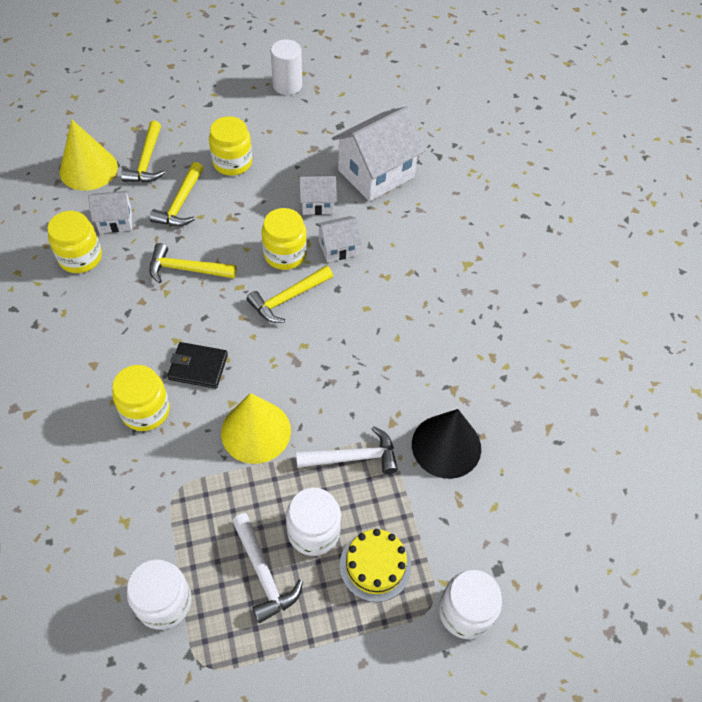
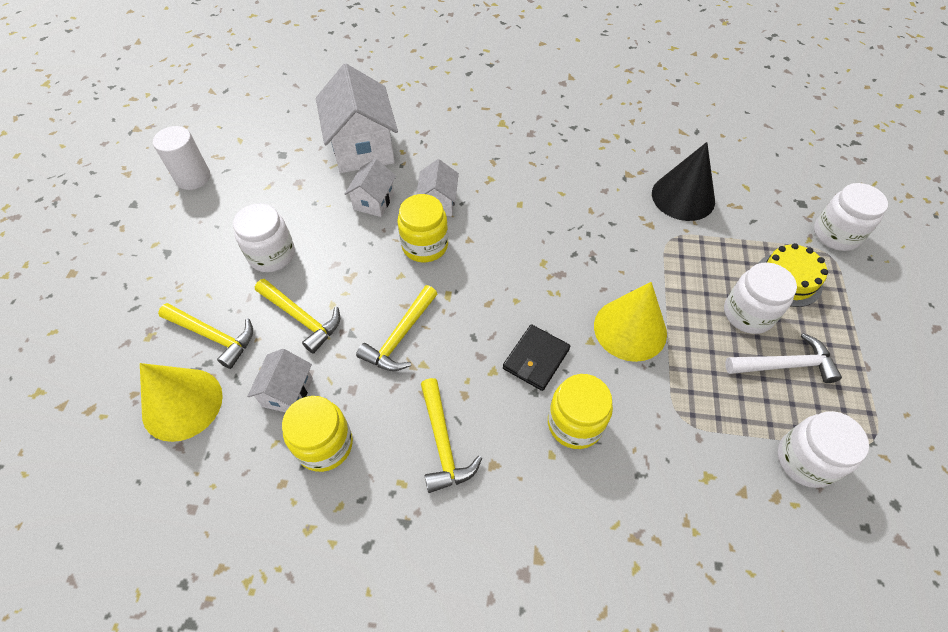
camera: 65 degrees left, 0 degrees up
(232, 162) = (272, 255): yellow jar -> white jar
(288, 298) = (482, 259): yellow hammer -> yellow hammer (443, 443)
(353, 457) = (678, 262): white hammer -> none

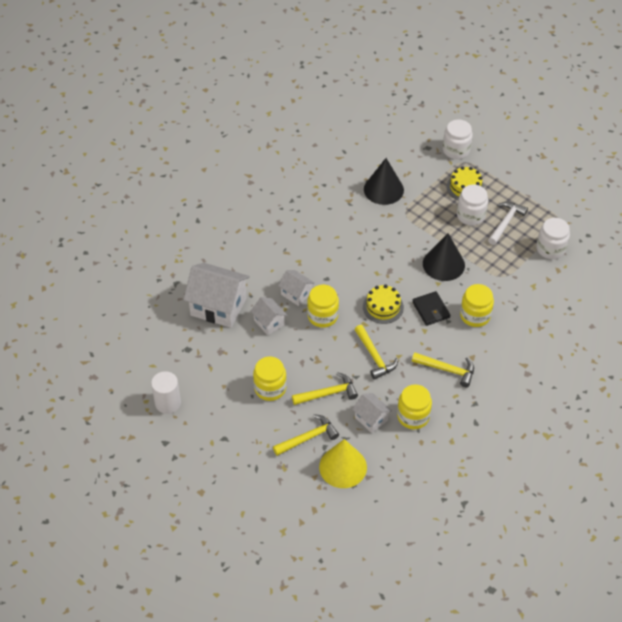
camera: 55 degrees left, 5 degrees down
(272, 255) = (270, 388): white jar -> yellow jar
(493, 300) = (383, 307): none -> yellow cake
(630, 329) = (443, 264): yellow cone -> black cone

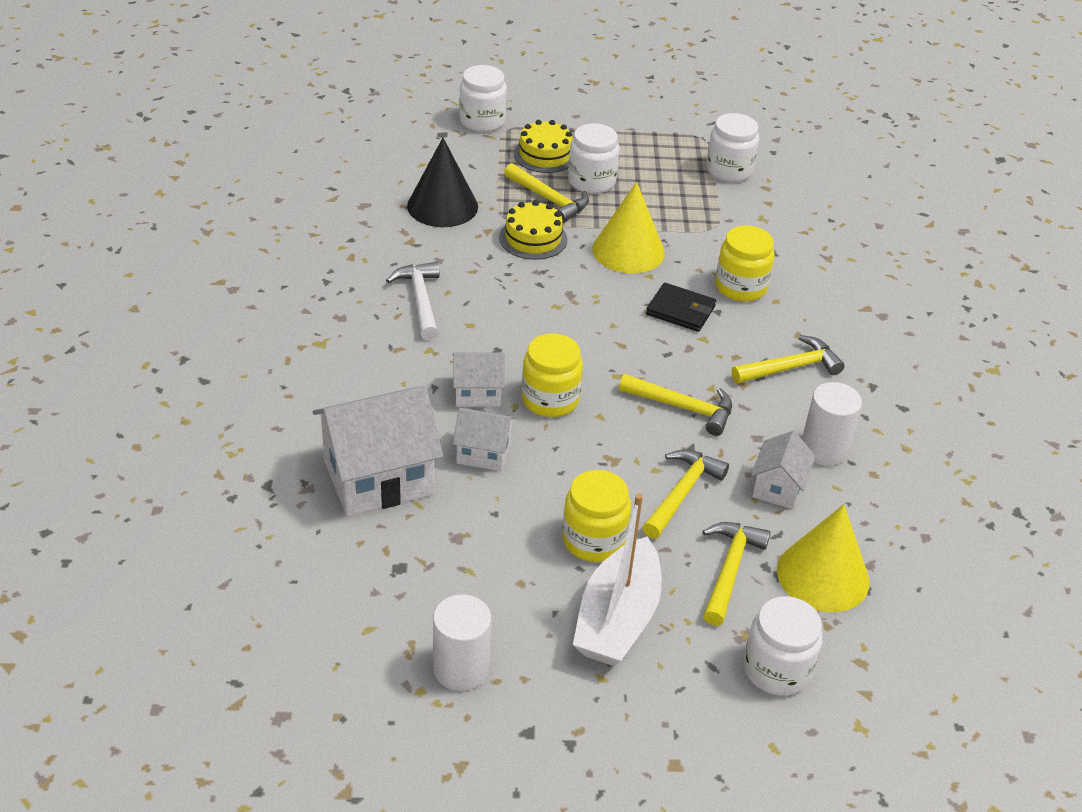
camera: 45 degrees left, 10 degrees down
(243, 425) = (617, 618): none -> white boat
(278, 487) = (776, 669): none -> white jar
(371, 419) = (778, 488): white house -> white house turned 75 degrees counterclockwise
(383, 307) = (616, 341): yellow cake -> yellow cake (533, 238)
(413, 416) = (824, 449): yellow jar -> white cylinder
(438, 214) = (549, 199): none -> yellow hammer
(443, 264) = (628, 251): black cone -> yellow cone
(505, 222) = (642, 168): white hammer -> white hammer (420, 300)

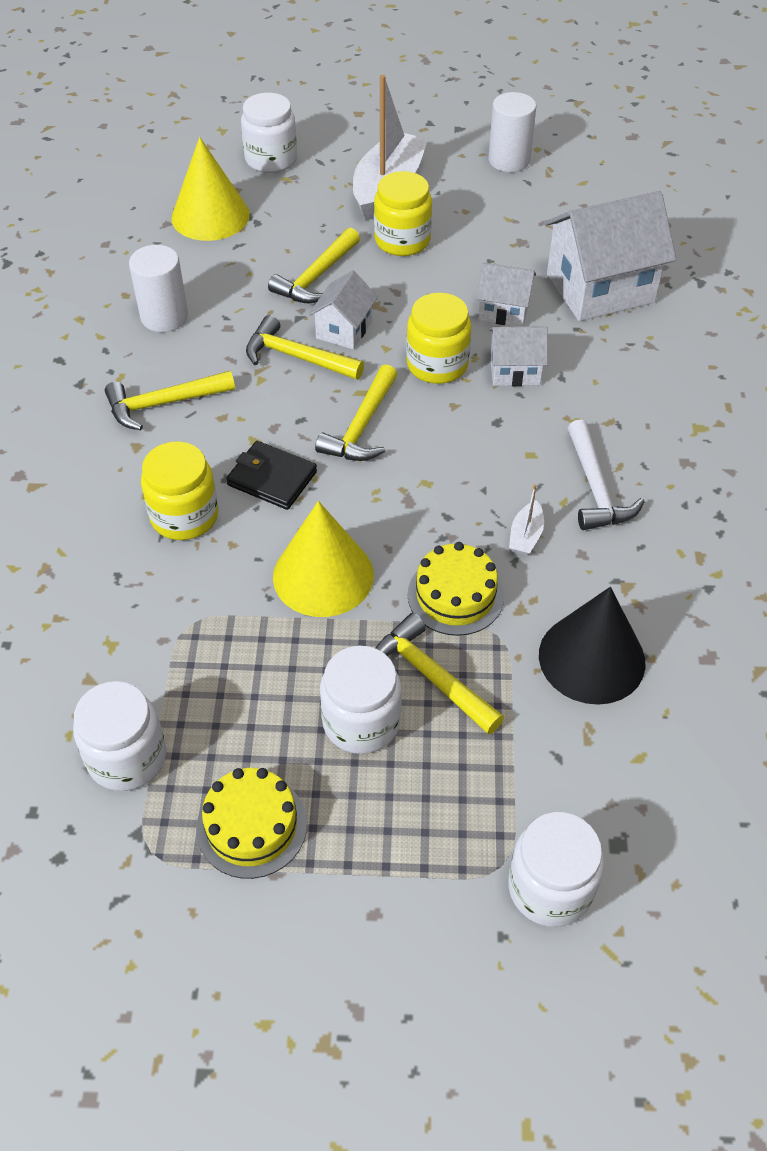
camera: 175 degrees left, 10 degrees up
(480, 271) = (525, 536): none -> white boat
(545, 155) = (435, 789): yellow cake -> yellow cake (251, 826)
(729, 569) = (289, 220): yellow hammer -> yellow hammer (362, 427)
(778, 488) = (224, 282): white house -> white house (344, 330)

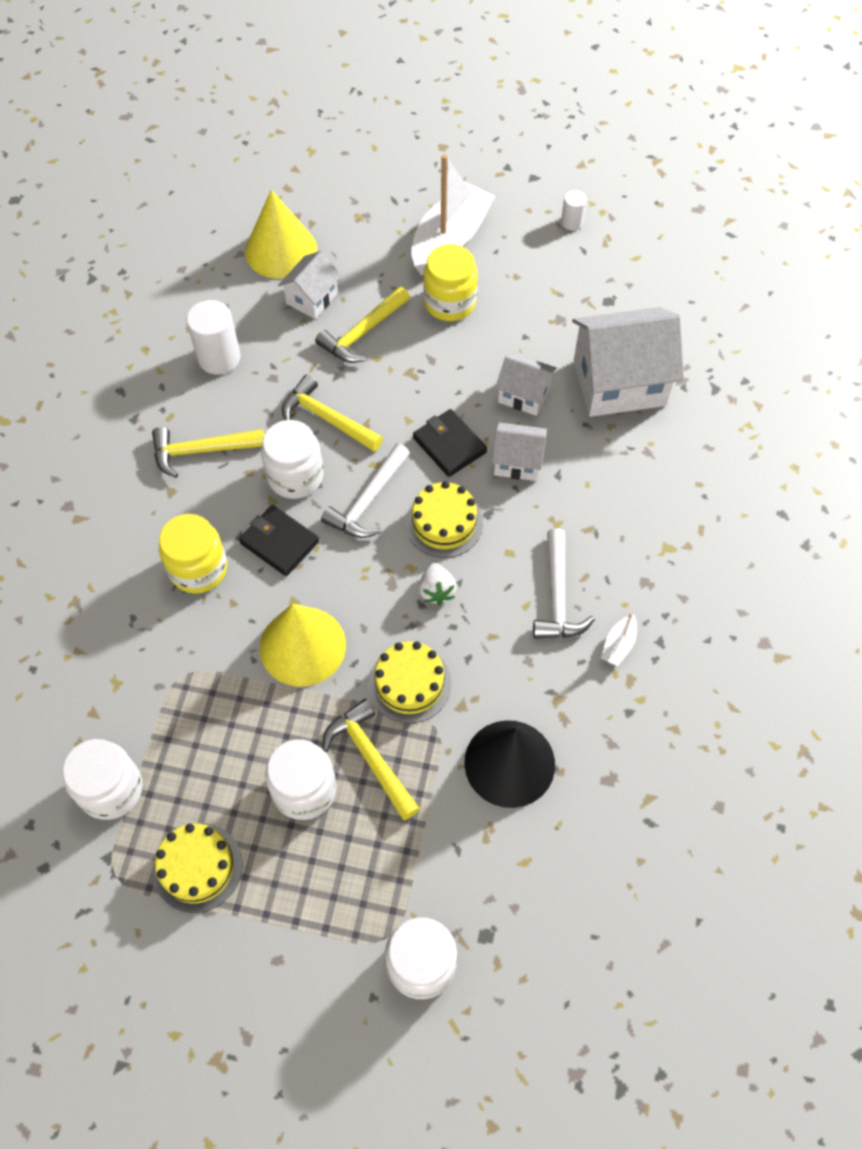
camera: 10 degrees right, 10 degrees up
(271, 159) = (349, 192): white jar -> white jar (295, 476)
(344, 330) = (375, 395): white house -> white house (312, 298)
(362, 427) = (368, 501): yellow hammer -> white hammer
(437, 364) = (449, 445): yellow jar -> black wallet
(451, 436) = (444, 523): none -> yellow cake
(461, 501) = (436, 591): none -> white strawberry
(509, 160) = (572, 222): white cylinder -> white cylinder, size x0.56
(525, 536) = (484, 635): white boat -> white boat (618, 645)

